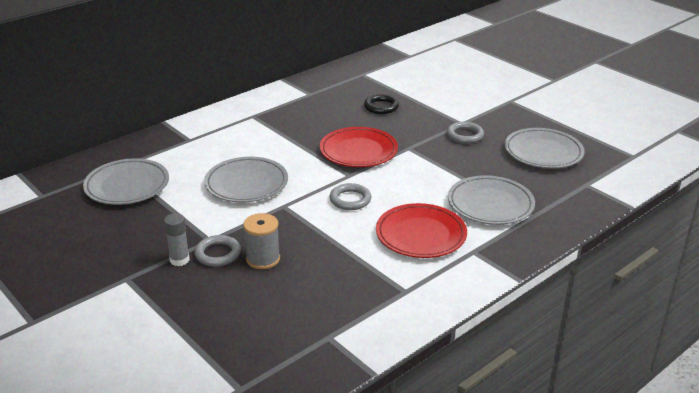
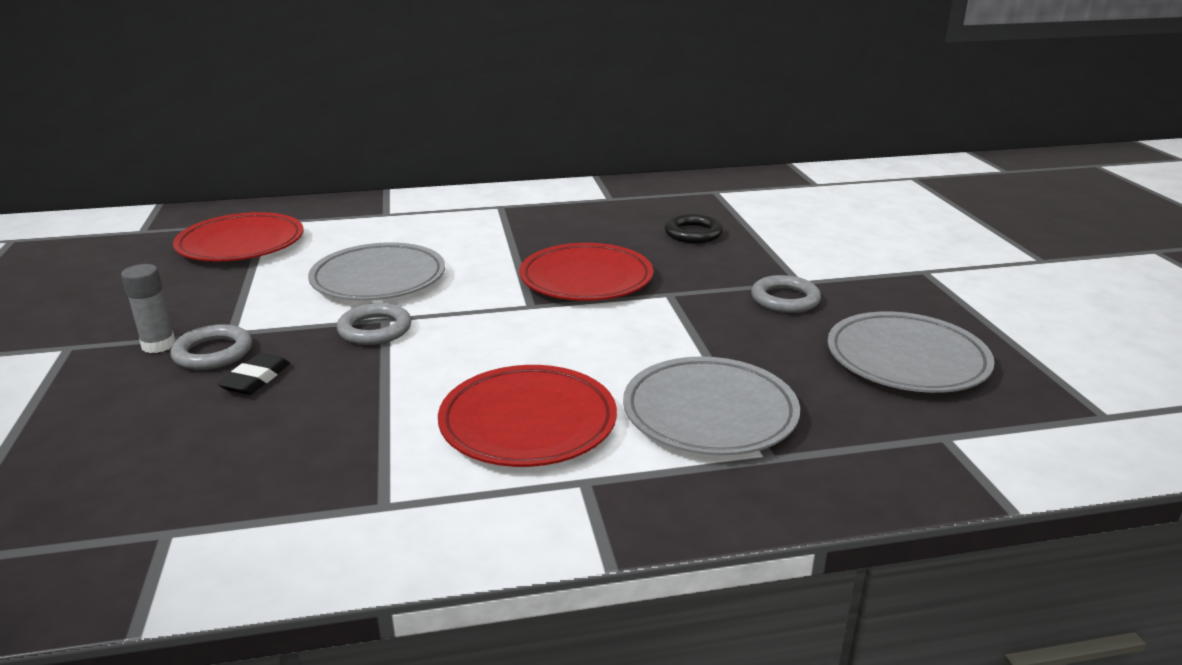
camera: 30 degrees right, 5 degrees down
(127, 186) = (241, 244): grey plate -> red plate
(263, 259) = (256, 379): grey spool -> black eraser
(350, 200) = (487, 338): grey ring -> grey ring (375, 329)

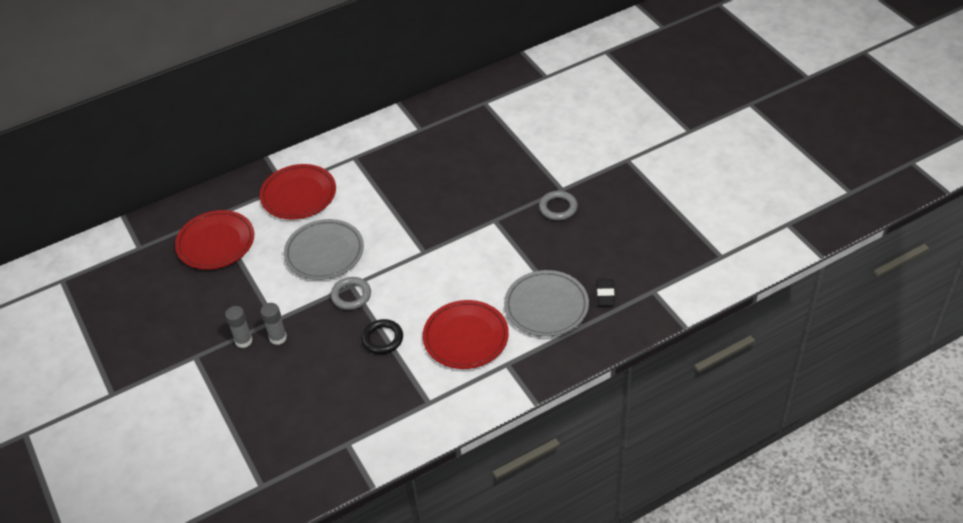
camera: 15 degrees left, 20 degrees up
(213, 353) = (278, 338): grey ring -> grey glue stick
(256, 379) = (315, 349): black eraser -> black eraser (605, 294)
(586, 279) = (443, 219): red plate -> red plate (298, 195)
(693, 233) = (487, 156): black ring -> black ring (382, 339)
(906, 359) = (629, 241): grey plate -> none

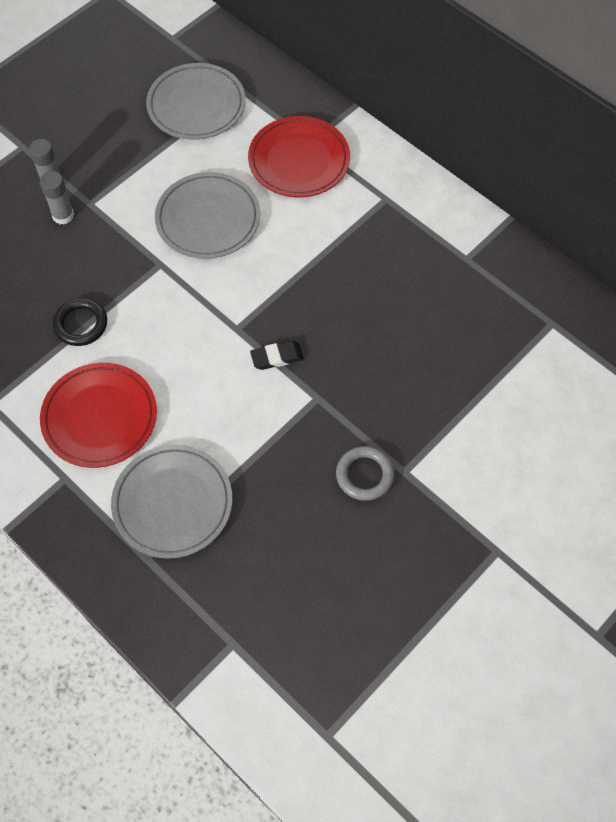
camera: 70 degrees right, 15 degrees up
(216, 243) = (196, 105): red plate -> grey plate
(351, 295) = (144, 269): grey ring -> none
(605, 294) = (212, 577): black eraser -> black eraser (277, 357)

